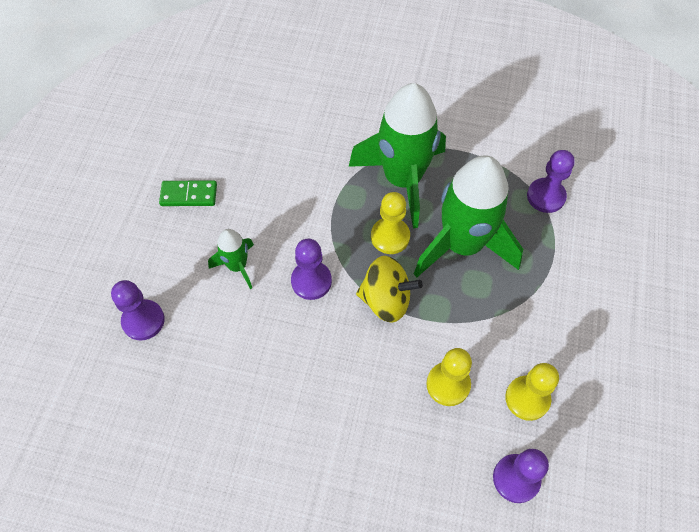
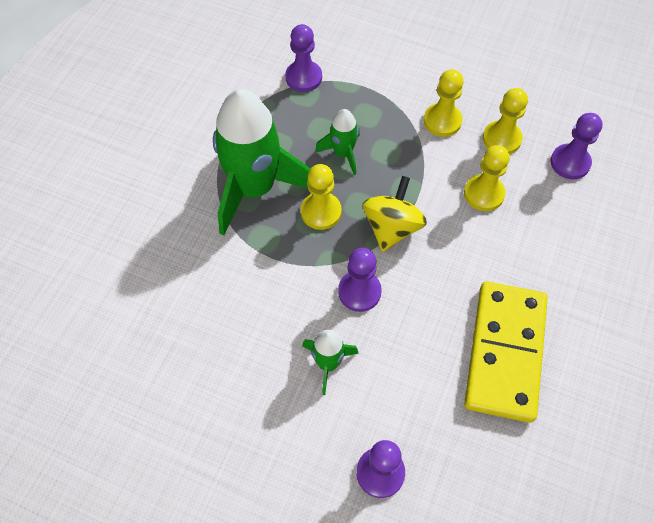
camera: 80 degrees left, 0 degrees up
(189, 195) = (219, 410): green domino -> none
(267, 418) = (504, 352): none -> yellow domino
(462, 245) = (342, 153): green rocket -> green rocket, size x0.48
(532, 334) = (442, 121): none -> yellow pawn

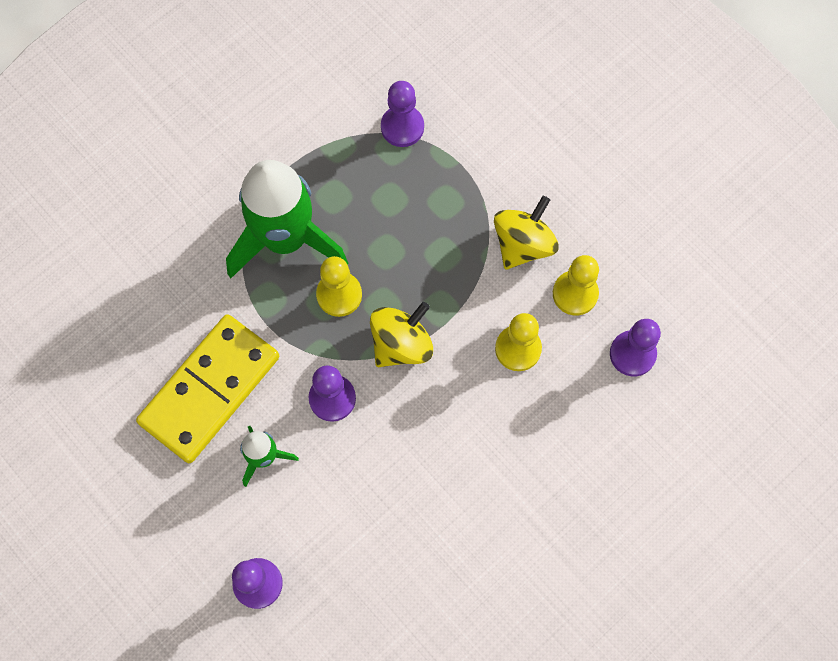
camera: 25 degrees right, 10 degrees up
(342, 153) = (396, 237): green rocket -> none
(442, 121) = (523, 244): yellow pawn -> yellow spinning top
(504, 352) = (439, 525): yellow domino -> yellow domino (210, 389)

